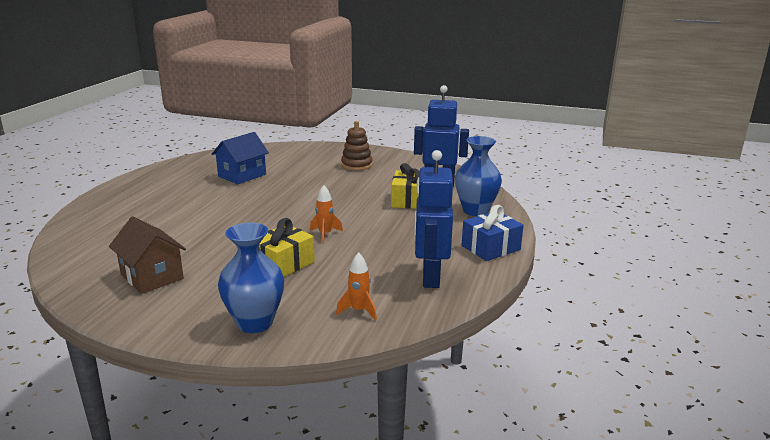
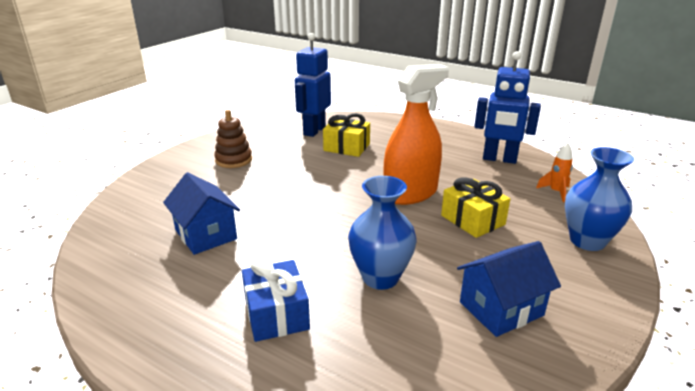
camera: 75 degrees left, 5 degrees up
(152, 276) = (501, 309): brown house -> blue house
(325, 234) = (410, 193): orange rocket -> orange spray bottle
(475, 210) = (381, 126): blue vase -> blue vase (380, 277)
(490, 248) = (451, 132): blue gift -> blue gift (276, 314)

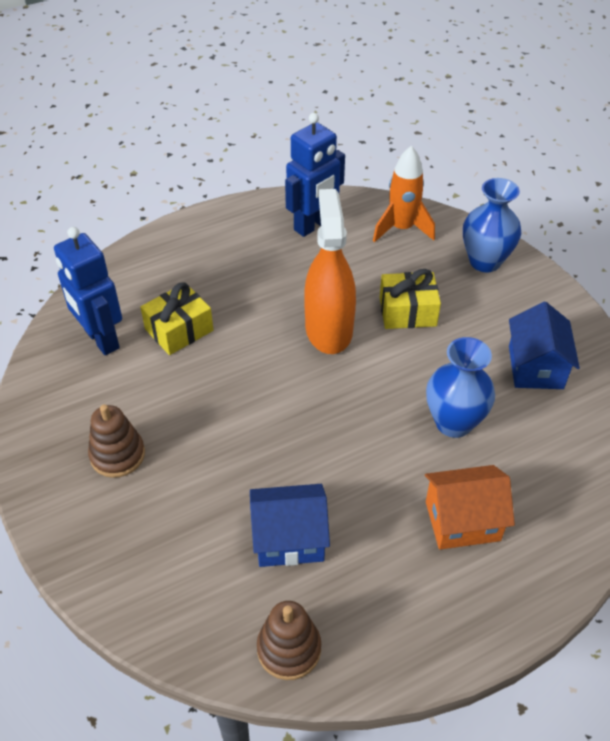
camera: 60 degrees left, 20 degrees up
(110, 263) = (289, 649): none -> brown stacking toy
(276, 314) = (462, 521): blue gift -> orange house
(555, 192) = (402, 229): orange rocket -> orange rocket, size x1.69

